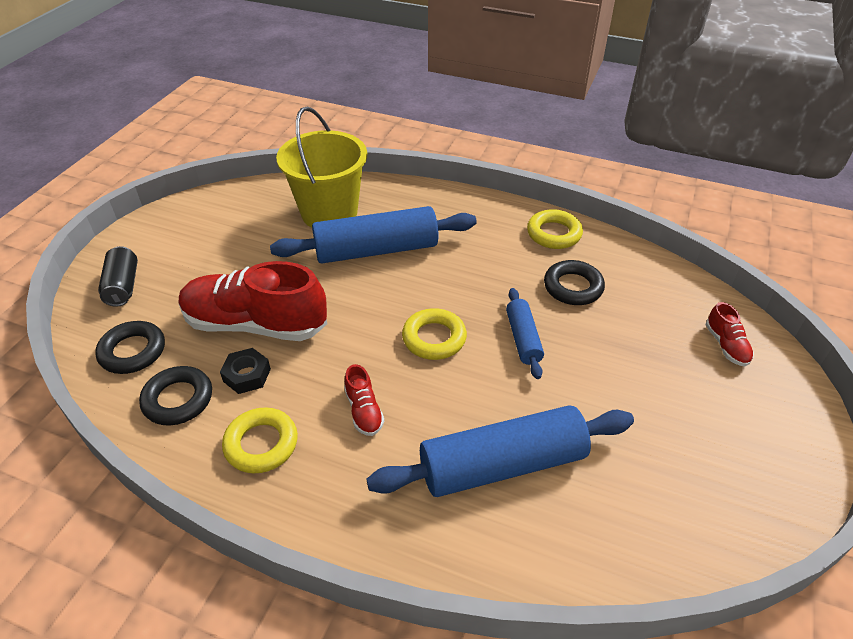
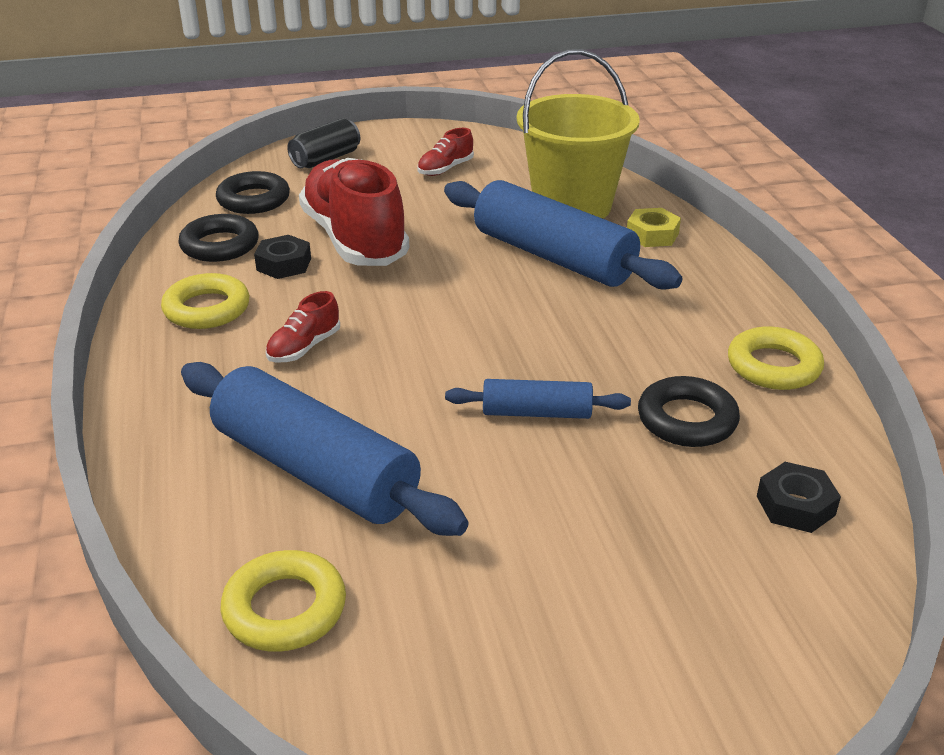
camera: 55 degrees right, 10 degrees down
(395, 202) = (652, 235): none -> yellow nut
(434, 338) = (459, 349): yellow ring -> yellow ring (285, 608)
(523, 338) = (536, 413): blue rolling pin -> blue rolling pin turned 45 degrees clockwise
(662, 290) = (795, 505): none -> black nut
(726, 345) = (759, 613): red shoe -> red shoe (445, 169)

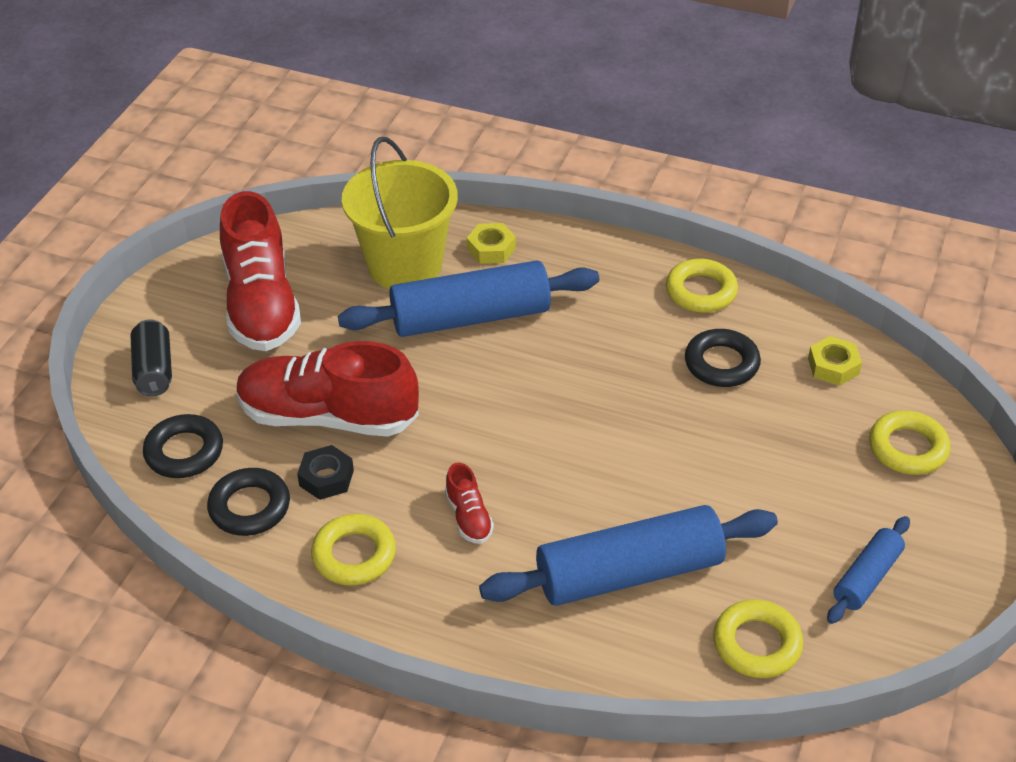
camera: 55 degrees left, 10 degrees up
(445, 169) = (261, 304): red shoe -> red shoe, size x2.33
(536, 413) = (657, 429): blue rolling pin -> blue rolling pin (867, 578)
(740, 627) = (907, 448): none -> yellow ring
(795, 505) = (833, 366): black nut -> yellow nut

